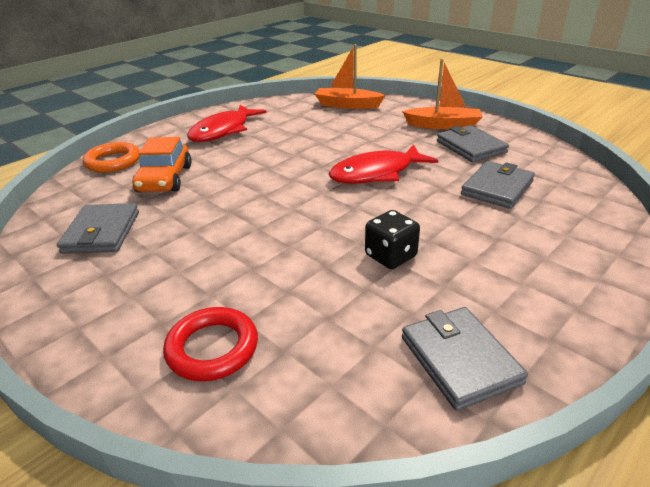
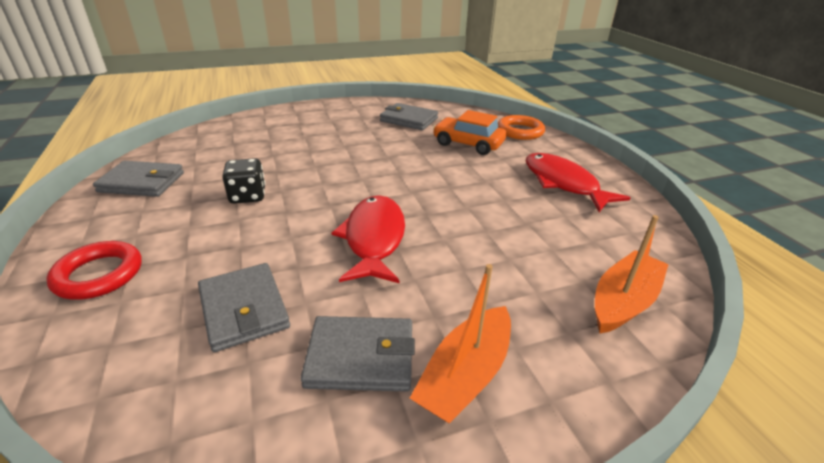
camera: 115 degrees right, 0 degrees up
(212, 348) = (263, 130): red ring -> red ring (99, 275)

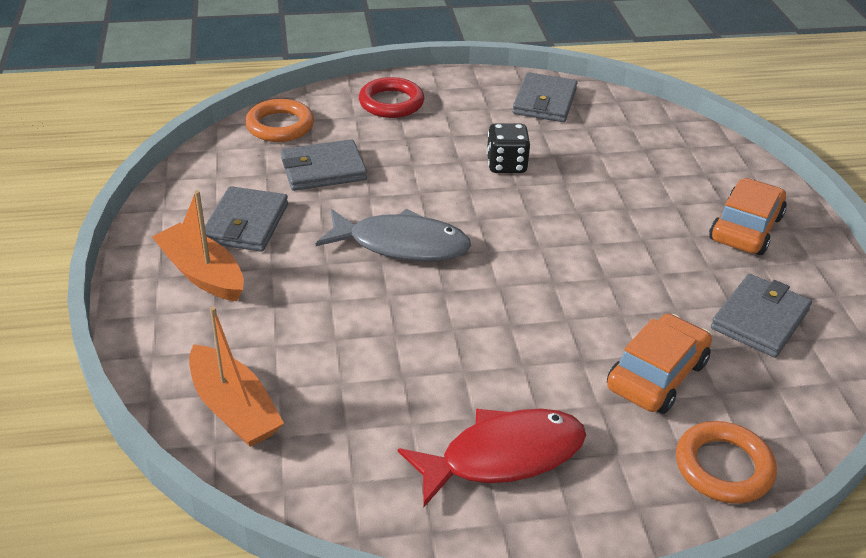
camera: 100 degrees right, 5 degrees up
(119, 374) = (280, 126): none -> orange ring
(327, 119) = (745, 228): none -> orange car
(374, 239) = (401, 245): red fish -> grey fish

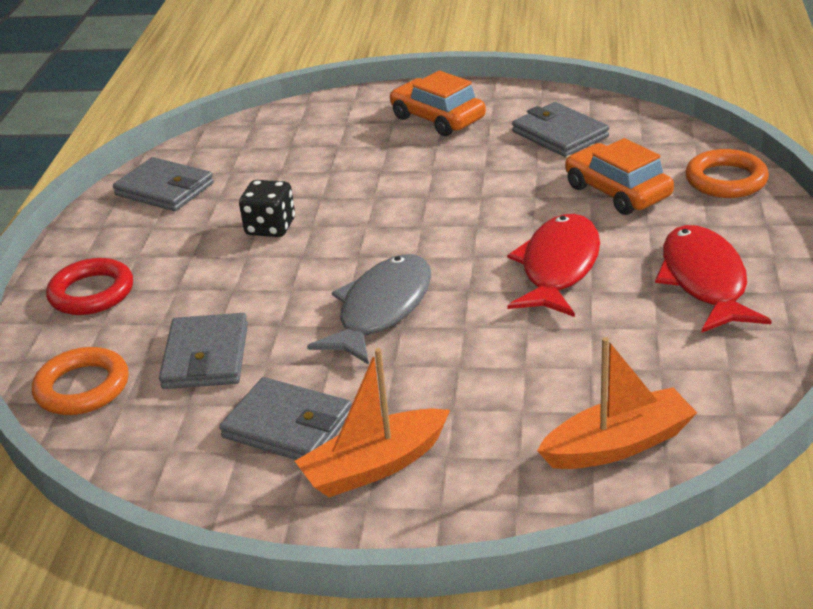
camera: 70 degrees left, 5 degrees down
(496, 344) = (558, 267): none -> red fish

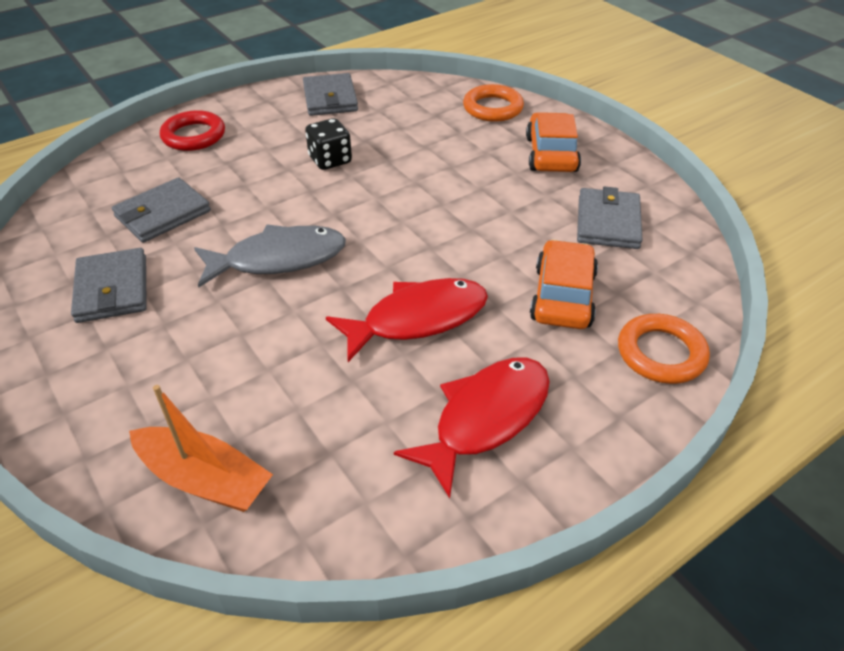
camera: 45 degrees right, 10 degrees up
(82, 387) = (95, 186): orange ring -> orange ring (493, 108)
(374, 466) = (92, 354): orange boat -> none

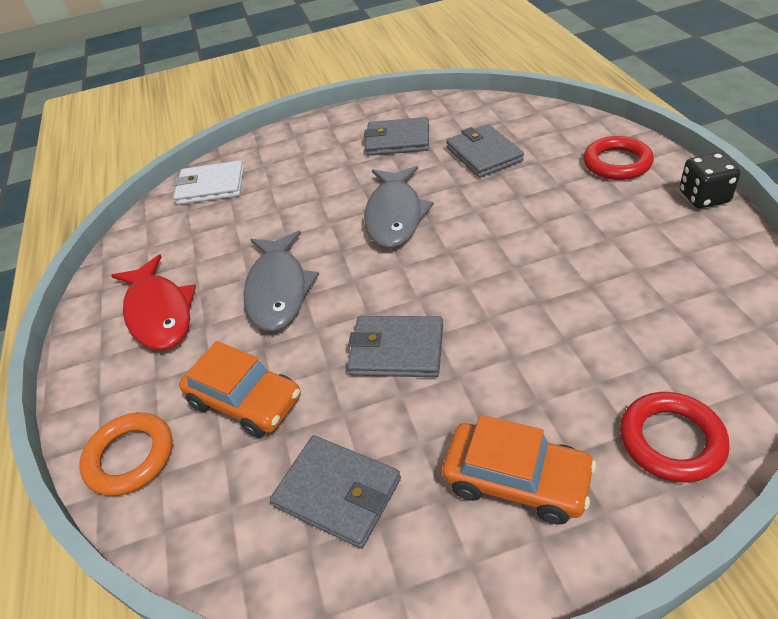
camera: 115 degrees right, 0 degrees up
(205, 479) = (211, 186): orange boat -> white wallet
(330, 98) = (704, 262): grey wallet -> grey wallet (397, 350)
(330, 160) = (549, 254): black dice -> black dice (704, 197)
(418, 319) = (278, 290): red fish -> grey fish
(493, 108) = (671, 440): orange ring -> red ring

